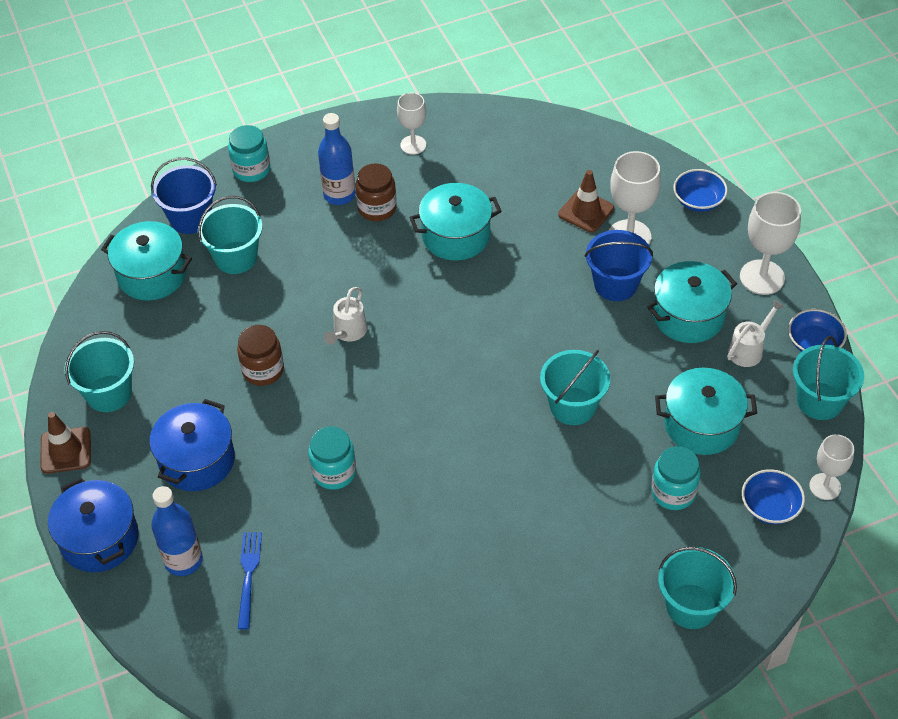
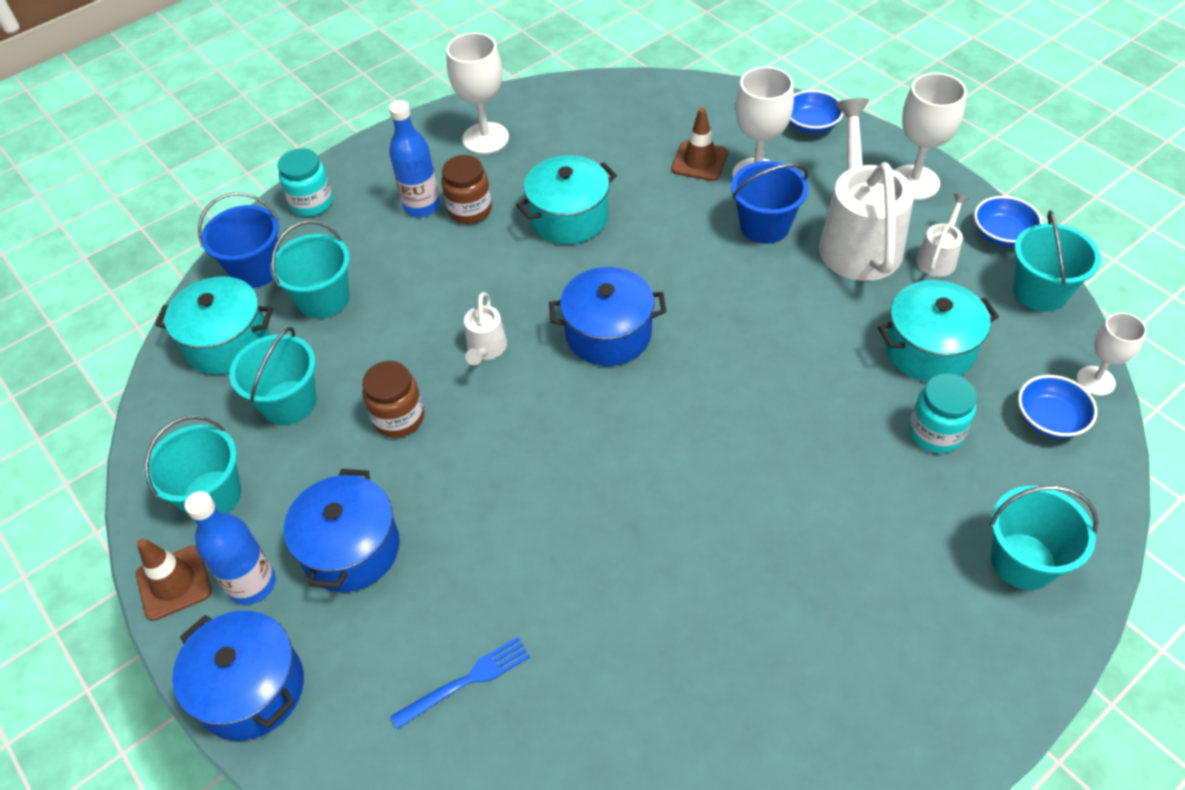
camera: 15 degrees left, 0 degrees up
(183, 560) = (374, 685): blue bottle -> blue bottle (252, 584)
(248, 575) = (466, 681): blue fork -> blue fork turned 75 degrees clockwise
(334, 472) = (529, 517): turquoise jar -> none
(413, 145) = (485, 138): white goblet -> white goblet, size x1.59
(449, 344) = (608, 334): none -> blue pot
(572, 406) = (778, 365): turquoise bucket -> turquoise bucket (289, 402)
(688, 316) = (857, 239): turquoise pot -> white watering can

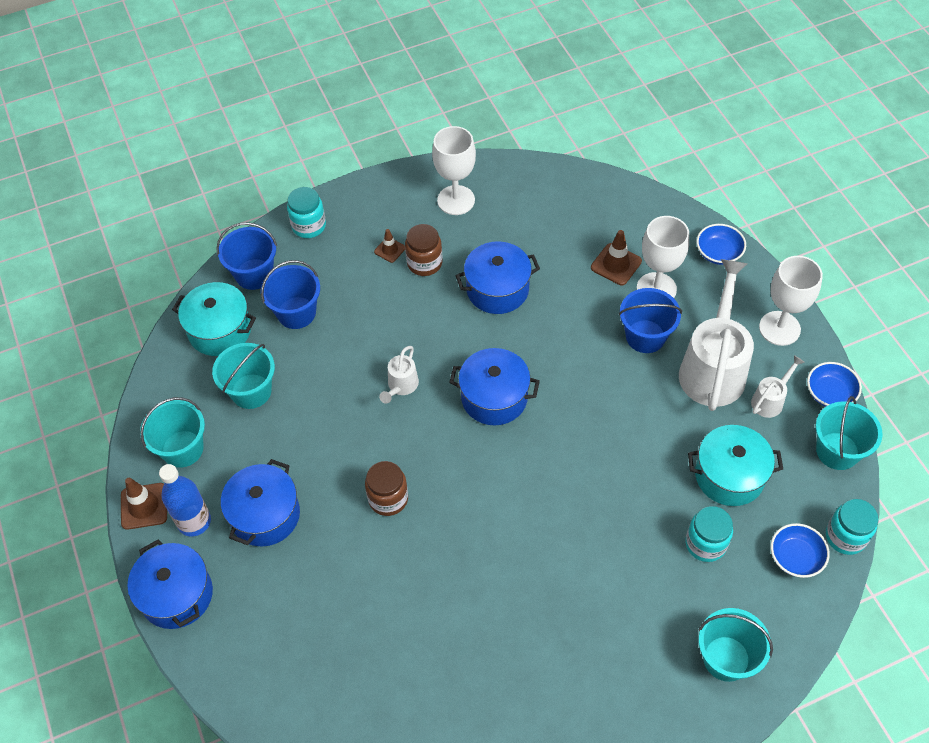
camera: 15 degrees right, 5 degrees up
(324, 299) = (296, 313): turquoise bucket -> blue bucket
(399, 418) = (324, 424): brown jar -> brown jar (388, 499)
(422, 206) = (390, 250): blue bottle -> brown traffic cone
(466, 681) = (315, 630): blue fork -> none
(569, 217) = (497, 289): turquoise pot -> blue pot
(1095, 381) = (845, 537): white goblet -> turquoise jar

